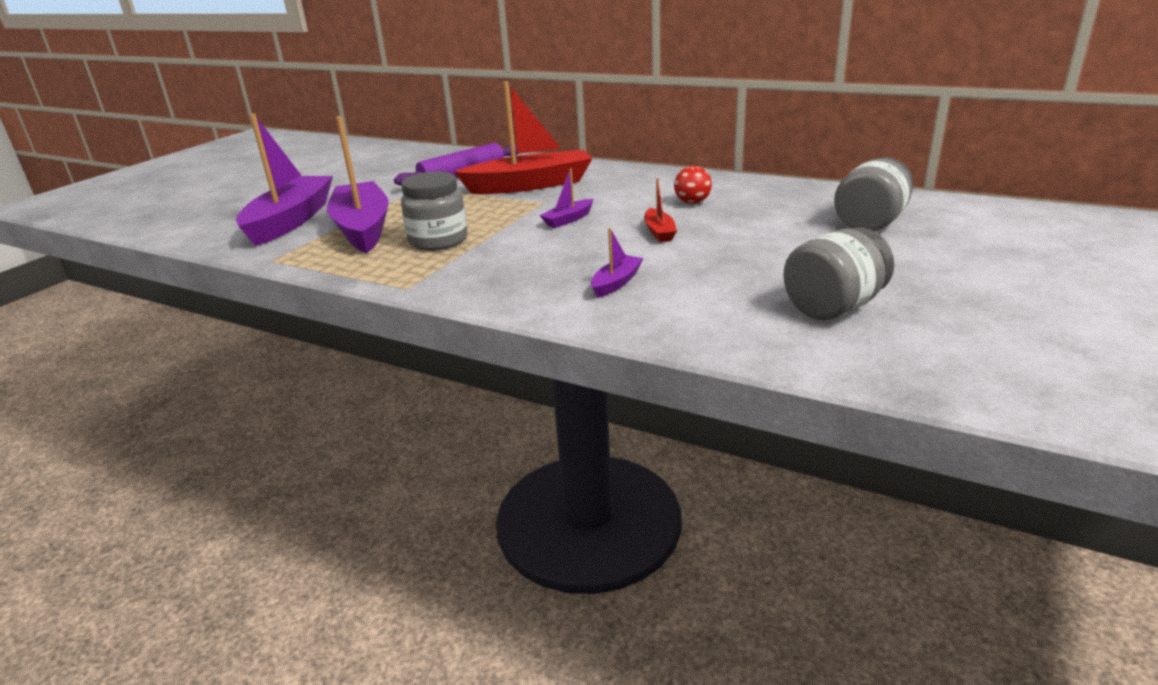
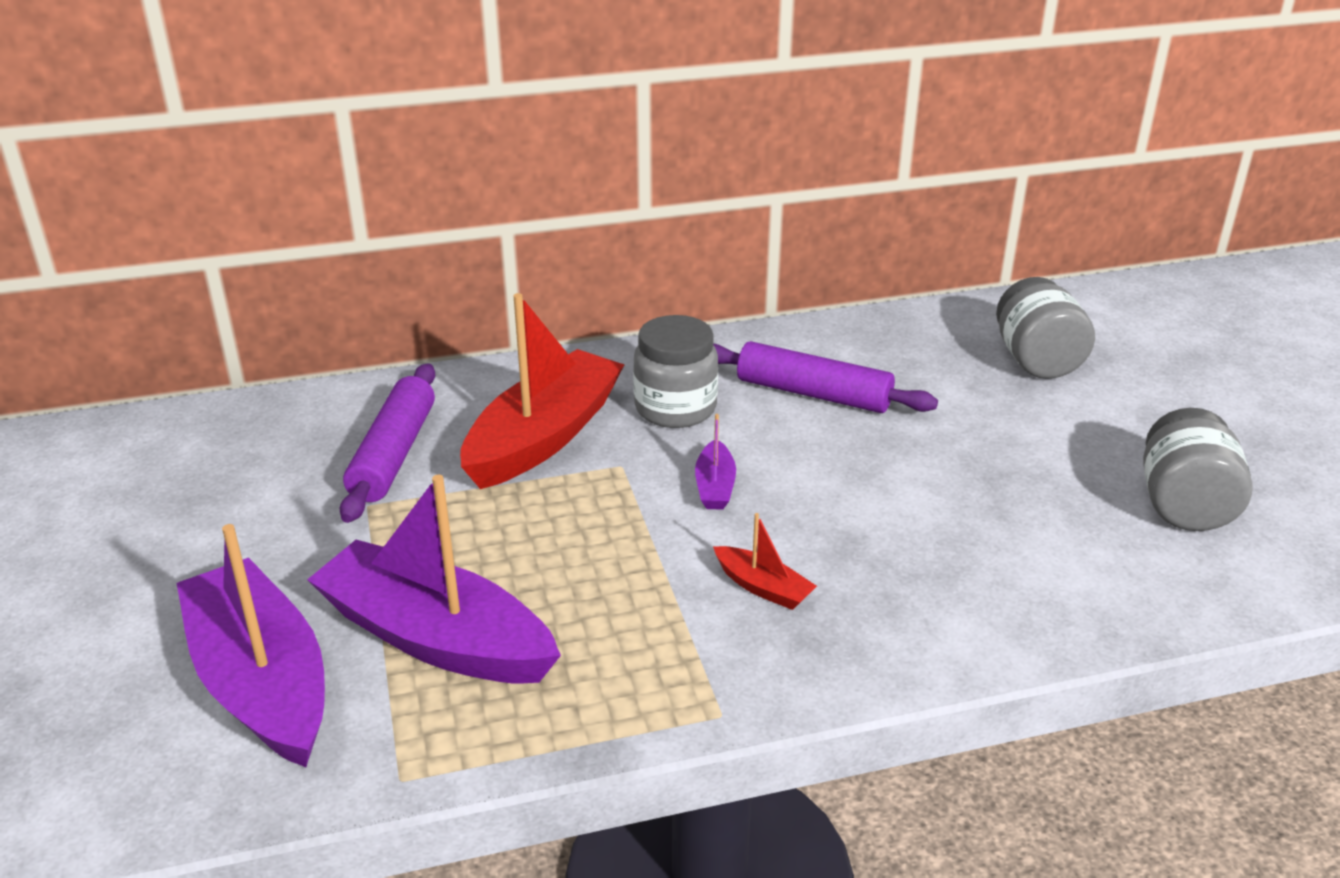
camera: 45 degrees left, 5 degrees up
(438, 241) = (606, 607): grey jar -> grey jar (675, 408)
(616, 283) = (949, 572): purple boat -> none
(659, 232) = (859, 463): red boat -> red boat (763, 587)
(692, 202) = (813, 394): red ball -> purple rolling pin

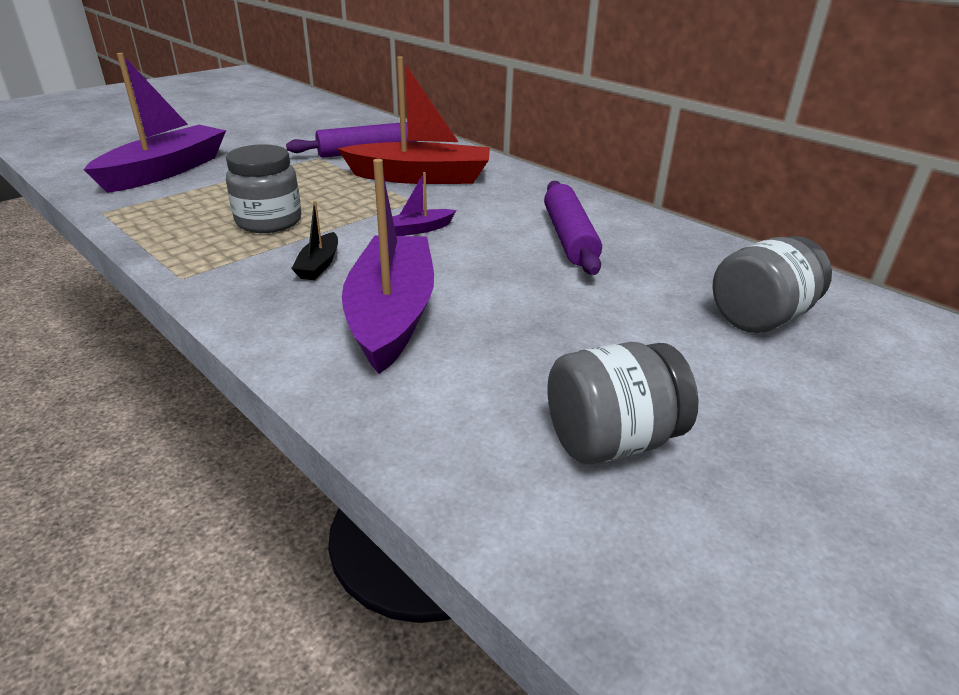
camera: 60 degrees right, 0 degrees up
(435, 637) = (217, 194): purple boat -> purple boat (392, 314)
(675, 408) = (493, 202): grey jar -> grey jar (269, 221)
(763, 587) = (319, 265): red boat -> black boat

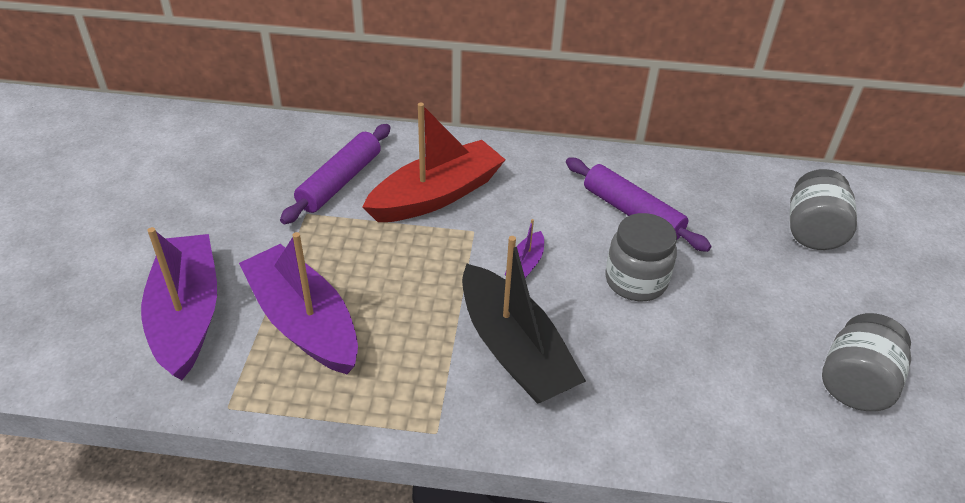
camera: 40 degrees left, 10 degrees up
(269, 221) = (400, 325): grey jar -> grey jar (635, 281)
(319, 265) = (514, 350): black boat -> black boat, size x2.29
(392, 314) = (631, 366): purple boat -> purple boat (304, 322)

